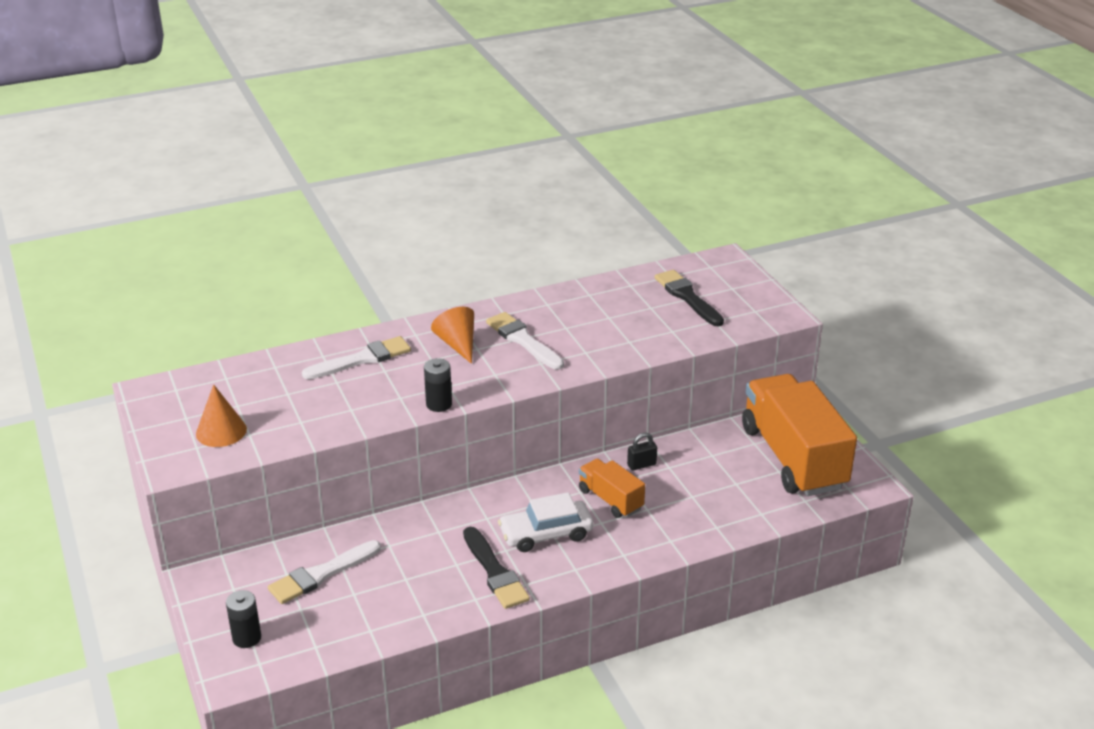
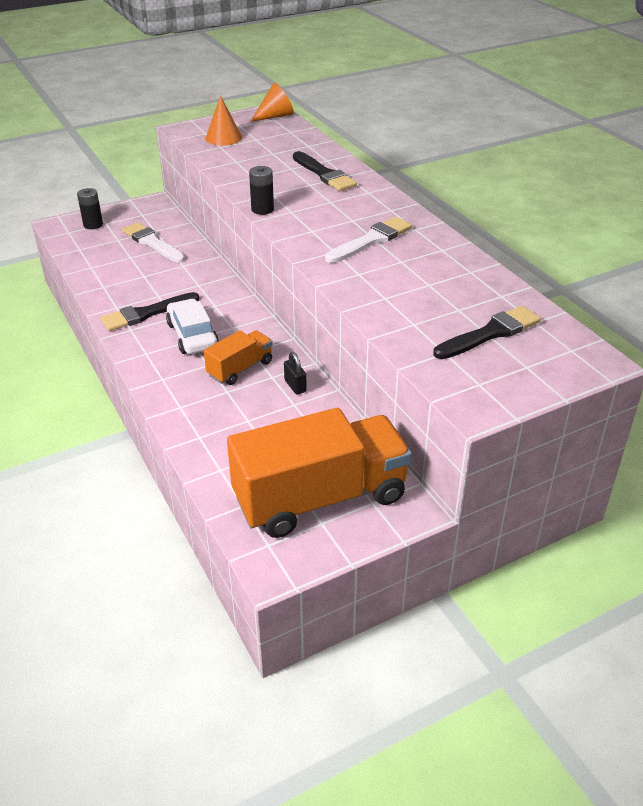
camera: 85 degrees right, 5 degrees up
(361, 359) = (324, 174): white brush -> black brush
(457, 344) = (356, 211): orange cone -> orange cone (275, 116)

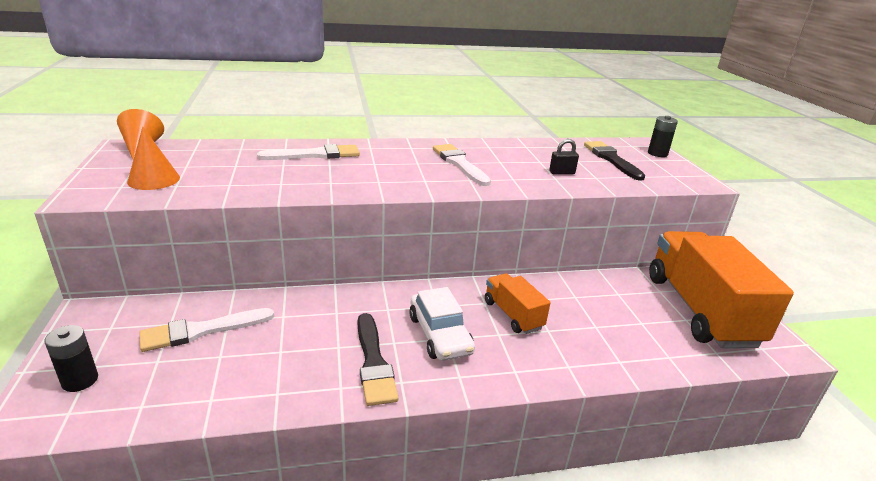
camera: 75 degrees left, 10 degrees down
(192, 335) = (440, 334): white car -> white car turned 105 degrees counterclockwise
(262, 209) = (362, 192): black battery -> black battery (657, 153)
(295, 386) = (549, 290): black padlock -> black padlock (562, 173)
(324, 174) = (315, 155): black brush -> white brush

